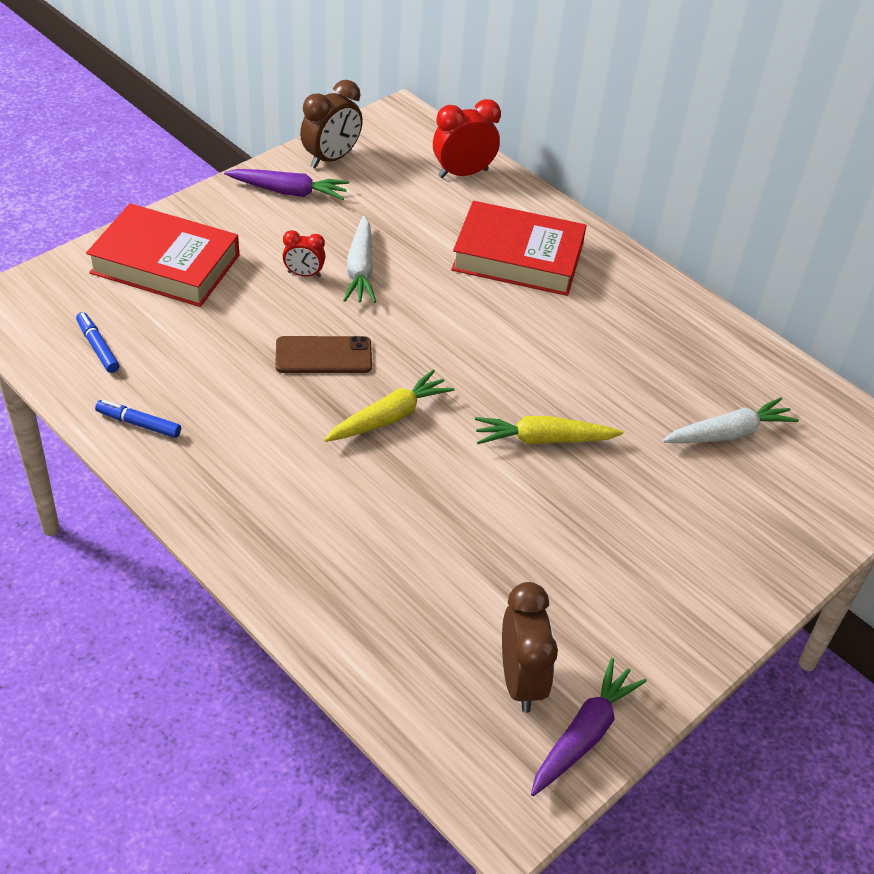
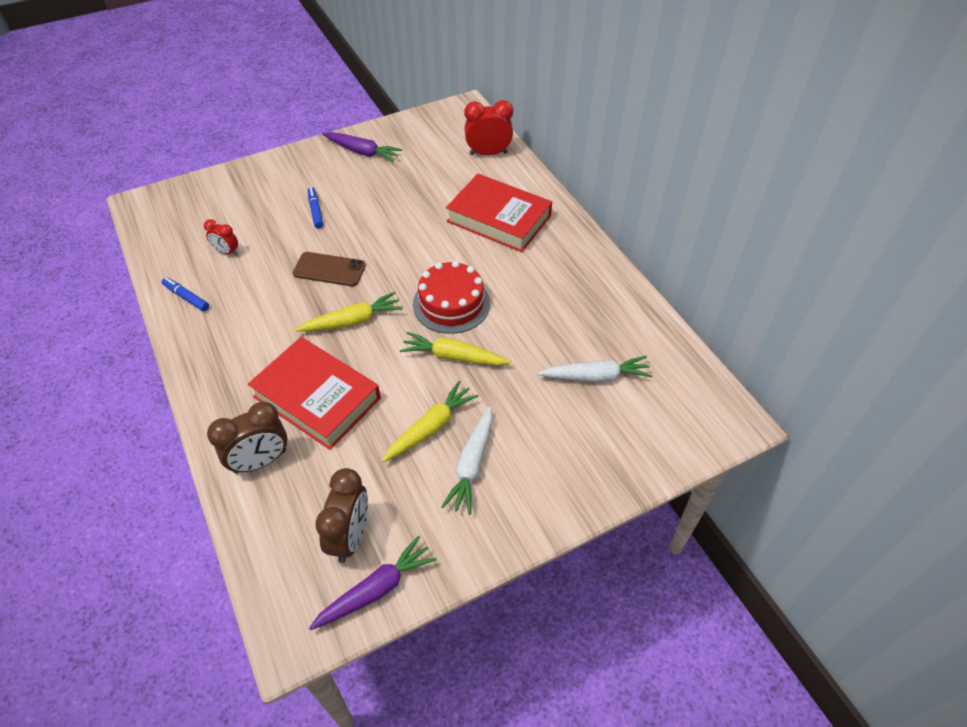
camera: 20 degrees right, 5 degrees up
(98, 347) = (187, 241): blue marker -> blue marker (315, 211)
(165, 264) = (258, 191): red book -> red book (317, 397)
(304, 274) = (344, 210): red clock -> red clock (227, 252)
(331, 159) = (402, 132): brown clock -> brown clock (260, 461)
(360, 269) = (384, 212): white carrot -> white carrot (472, 465)
(508, 374) = (451, 303): none -> red cake
(557, 531) = (431, 427): none -> yellow carrot

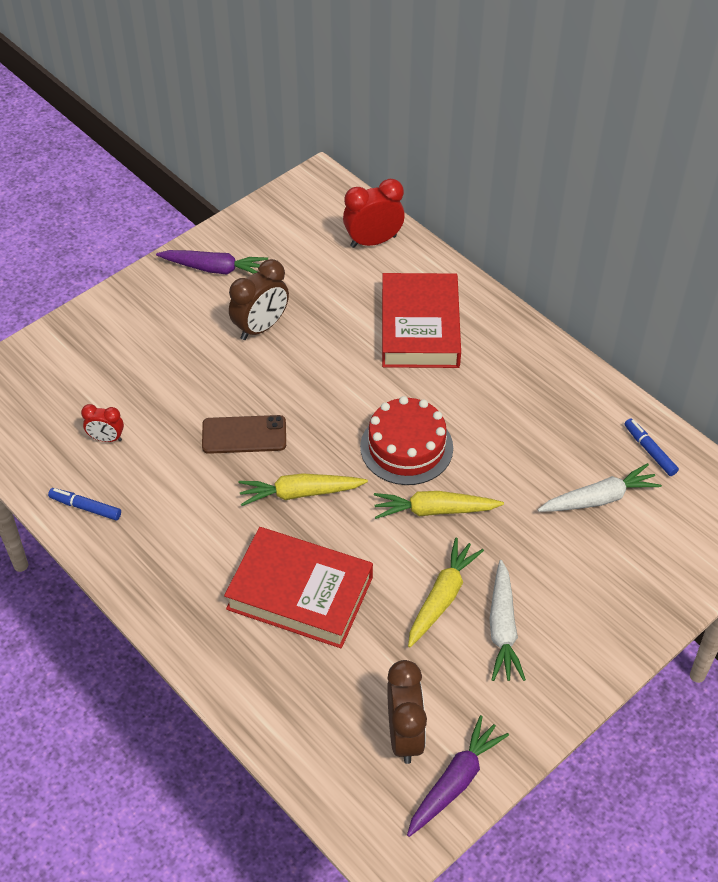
camera: 15 degrees left, 0 degrees up
(260, 461) = (269, 679): brown clock -> brown clock (261, 327)
(315, 211) = (192, 361): blue marker -> blue marker (649, 450)
(352, 321) = (300, 493): yellow carrot -> yellow carrot turned 150 degrees counterclockwise
(499, 219) = (420, 327): red book -> red book turned 75 degrees clockwise

